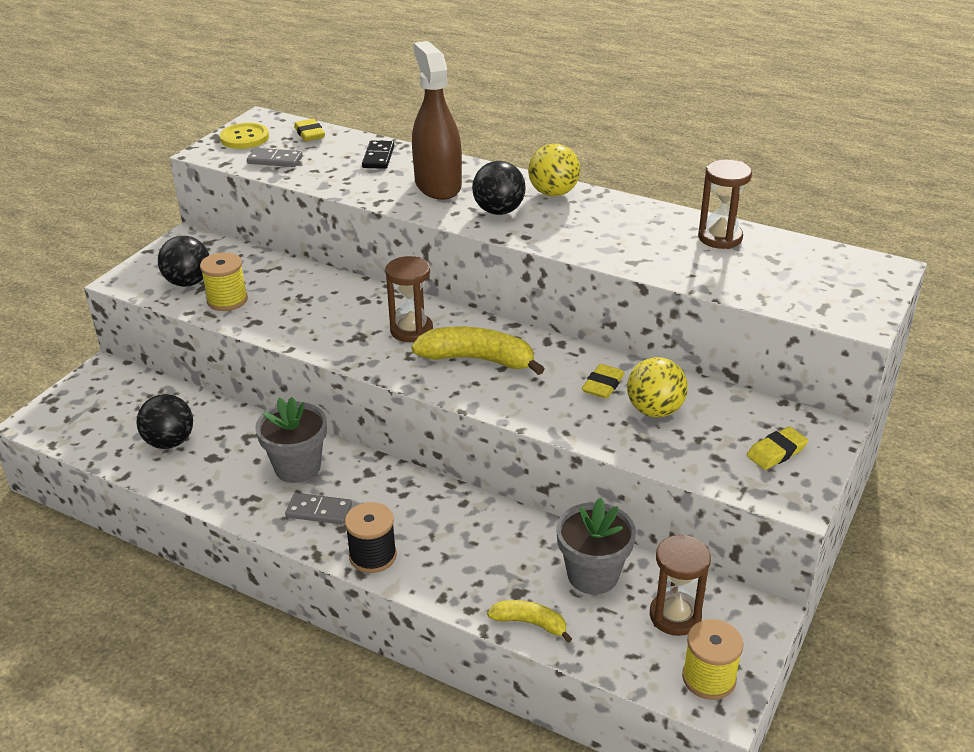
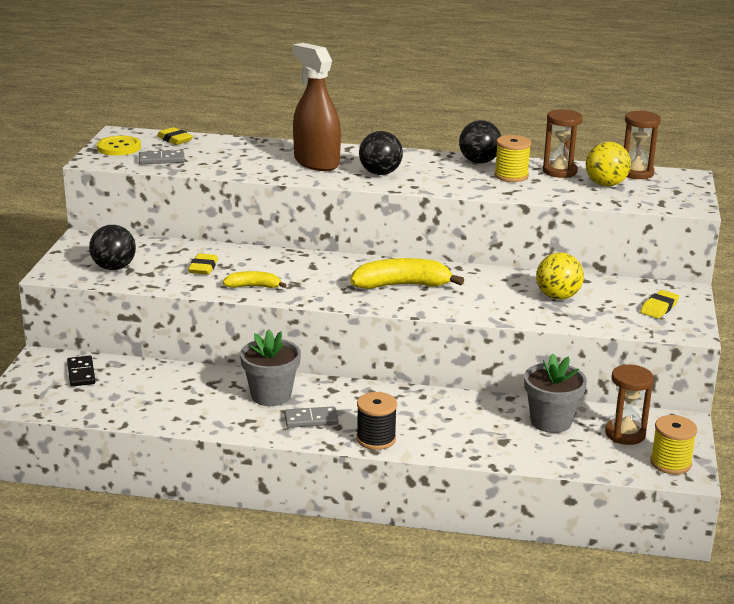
camera: 20 degrees left, 10 degrees down
(170, 442) = (146, 396): black ball -> black ball (479, 162)
(227, 300) = (160, 275): yellow spool -> yellow spool (511, 176)
(378, 157) = (249, 149): black domino -> black domino (81, 373)
(411, 330) = (334, 274): brown hourglass -> brown hourglass (636, 173)
(530, 623) = (525, 456): yellow banana -> yellow banana (253, 286)
(553, 193) = (413, 158): yellow ball -> yellow ball (605, 184)
(603, 385) = (509, 287): yellow eraser -> yellow eraser (203, 268)

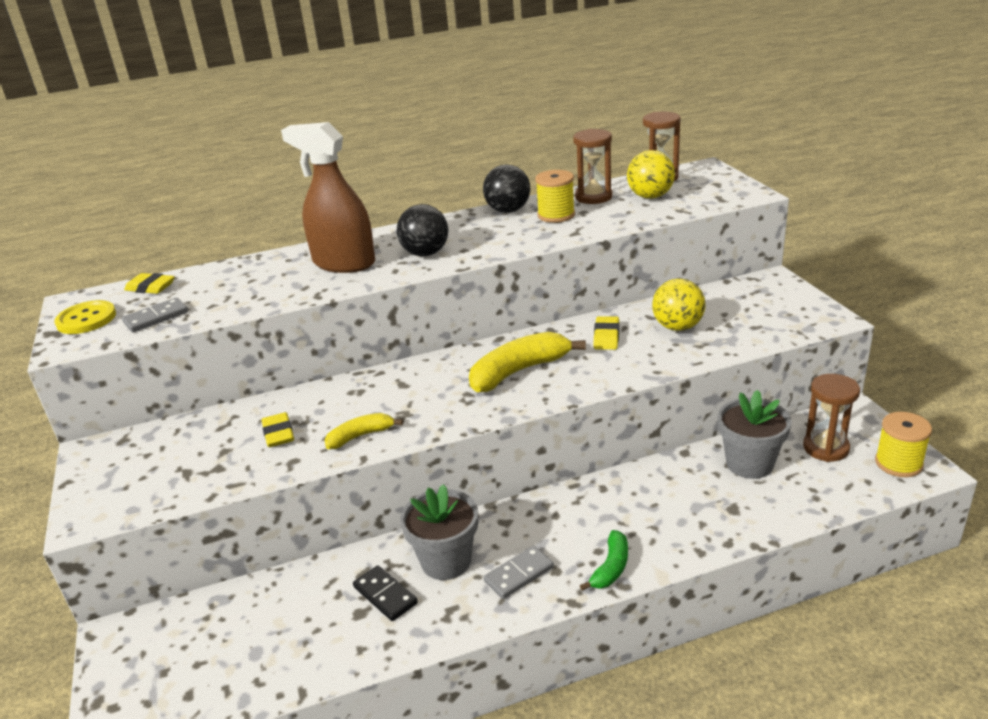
camera: 25 degrees left, 5 degrees up
(81, 373) = (185, 636): black domino -> black domino (385, 595)
(114, 268) = (164, 477): black ball -> none
(376, 439) = (611, 568): black spool -> green banana
(659, 308) = (775, 304): yellow eraser -> yellow eraser (606, 337)

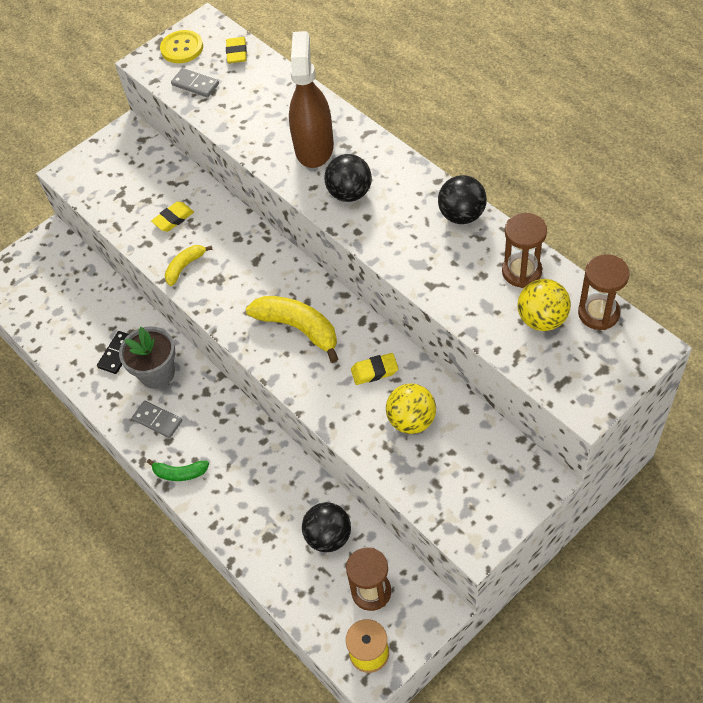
camera: 70 degrees right, 25 degrees up
(360, 436) = (185, 266): yellow banana -> yellow banana turned 90 degrees counterclockwise
(556, 215) = (465, 256): yellow spool -> none
(749, 463) = (328, 536): grey flower pot -> black ball

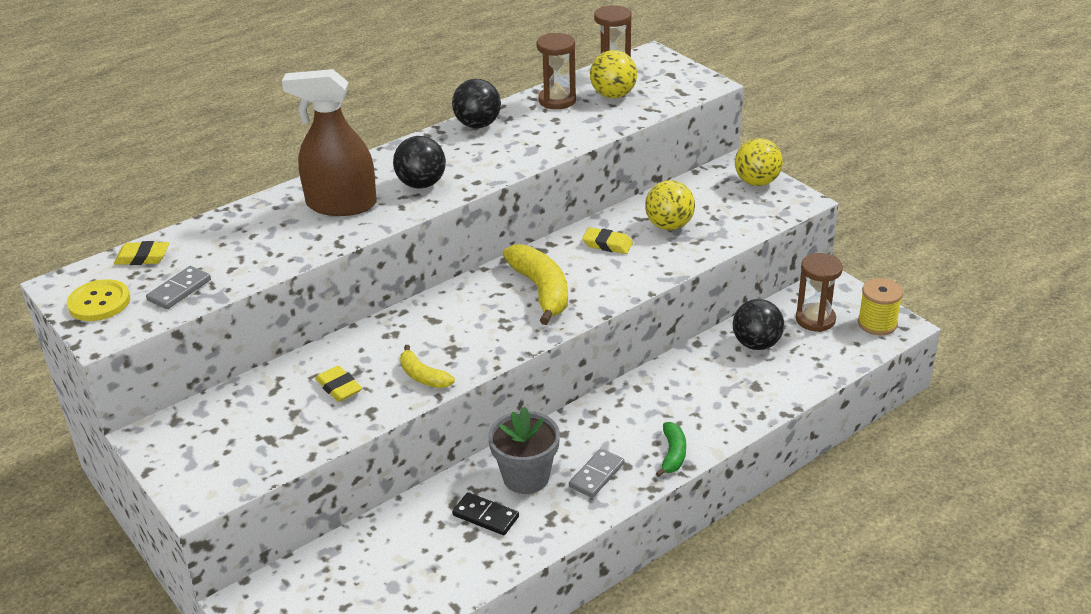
camera: 90 degrees left, 20 degrees down
(298, 328) = (541, 291): yellow banana -> yellow banana turned 120 degrees clockwise
(374, 371) = (607, 244): yellow eraser -> yellow eraser turned 60 degrees counterclockwise
(506, 500) = (757, 182): none -> yellow ball

